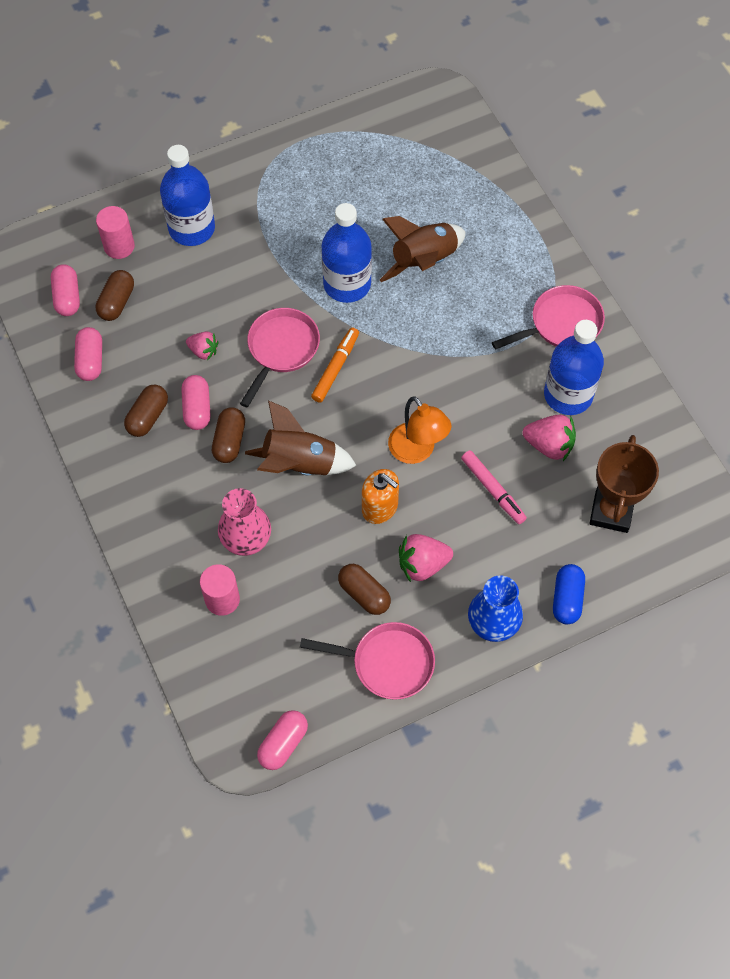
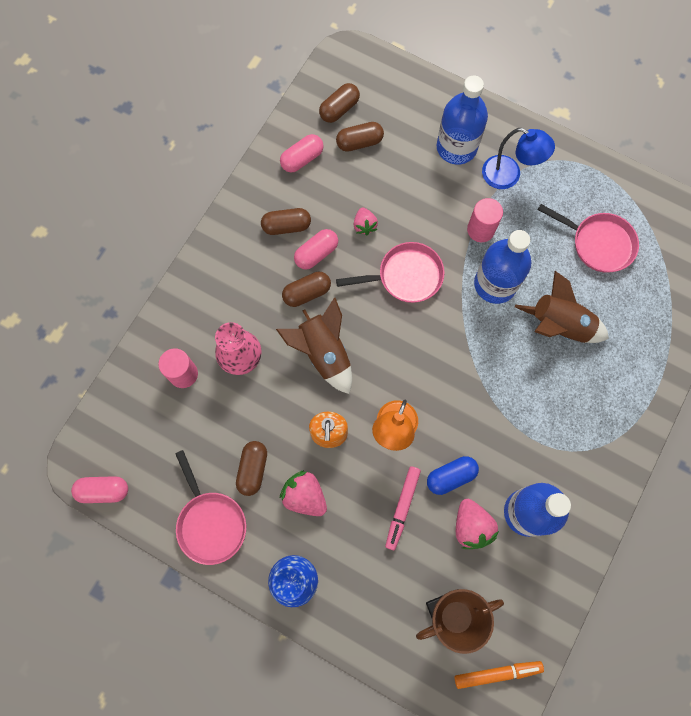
camera: 55 degrees right, 10 degrees up
(67, 297) = (339, 109): pink capsule -> brown capsule
(119, 246) = (404, 112): pink cylinder -> pink cylinder (480, 230)
(255, 206) = (509, 176): none -> blue lamp
(335, 368) = (419, 324): orange marker -> orange marker (497, 673)
(561, 324) = (585, 466): pink pan -> pink pan (598, 243)
(567, 599) = (350, 625): blue capsule -> blue capsule (451, 476)

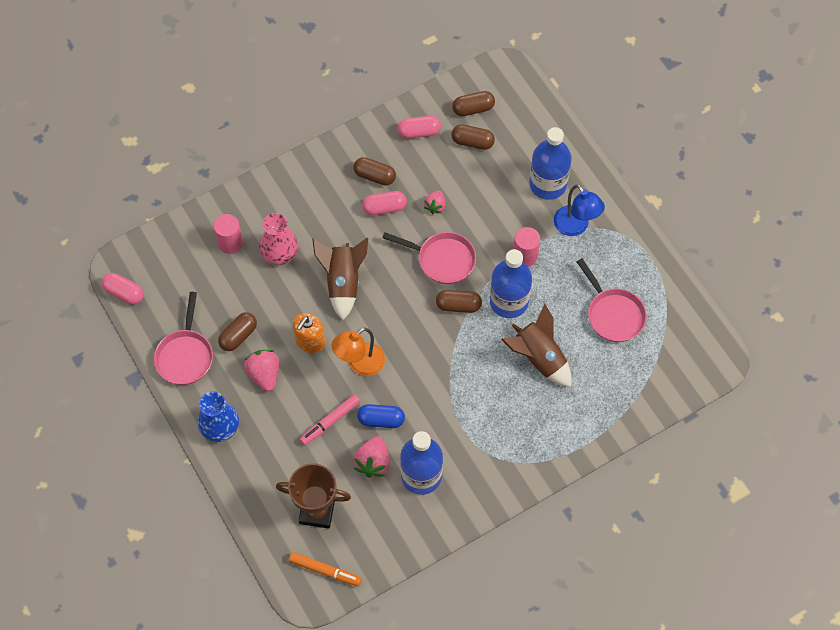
camera: 30 degrees right, 10 degrees down
(307, 293) = (358, 233): brown capsule -> brown capsule (458, 305)

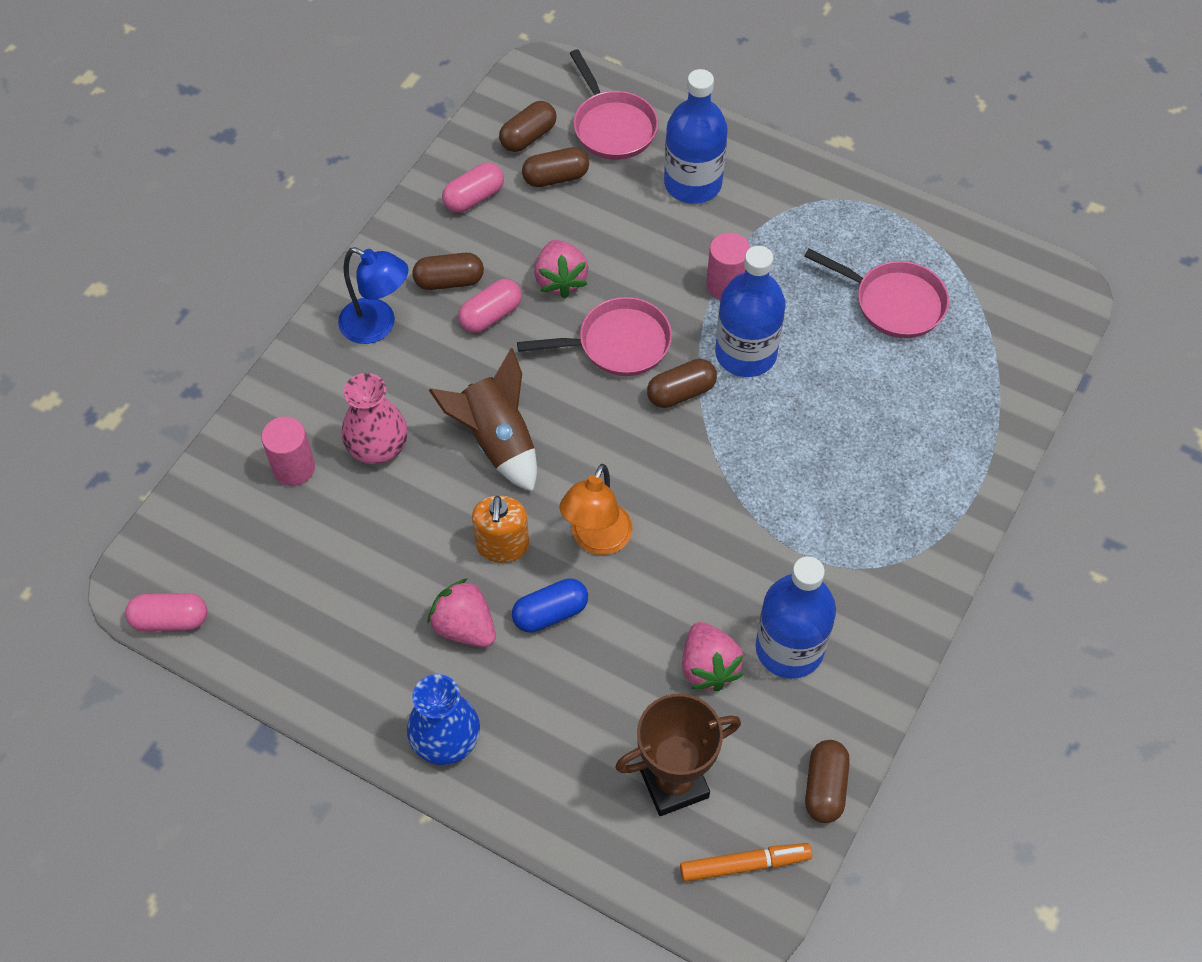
camera: 30 degrees left, 5 degrees down
(185, 356) = (325, 662): pink pan -> pink pan (612, 127)
(238, 336) = (390, 592): brown capsule -> brown capsule (825, 787)
(330, 421) = (607, 642): pink marker -> none
(381, 420) = (679, 601): blue capsule -> blue capsule (550, 613)
(435, 206) = (560, 280): pink strawberry -> pink strawberry, size x1.55
(539, 358) = (837, 406): brown rocket -> none
(575, 227) = (766, 218): blue lamp -> blue lamp (378, 326)

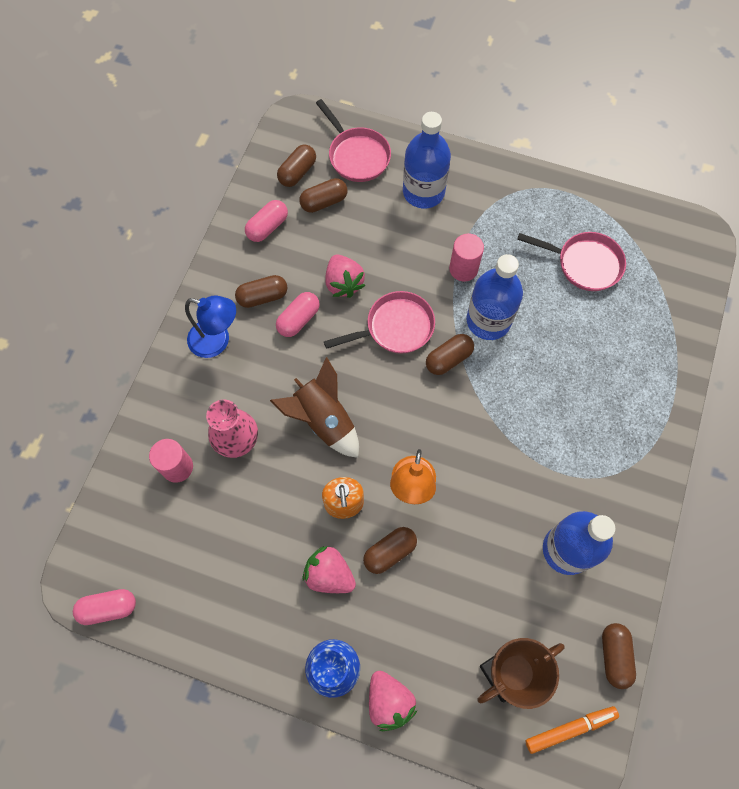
camera: 10 degrees left, 10 degrees up
(550, 613) = (389, 552): blue capsule -> brown capsule
(708, 667) = (512, 575): pink strawberry -> pink strawberry (389, 701)

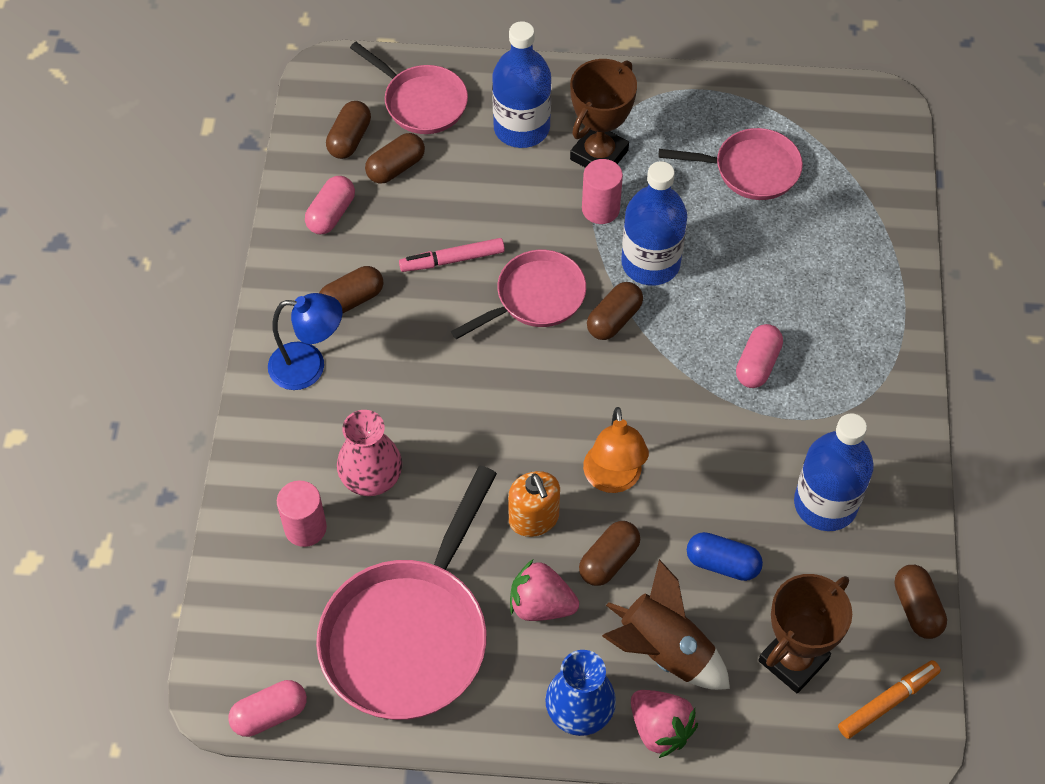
camera: 15 degrees left, 10 degrees down
(226, 572) = (409, 635): none -> pink pan
(298, 319) = (407, 316): pink capsule -> pink capsule (757, 364)
(323, 420) = (477, 428): brown rocket -> brown rocket (664, 651)
(343, 283) = (452, 260): pink strawberry -> pink marker
(474, 226) = (599, 155): none -> brown trophy
(474, 578) = (722, 563): none -> blue capsule

